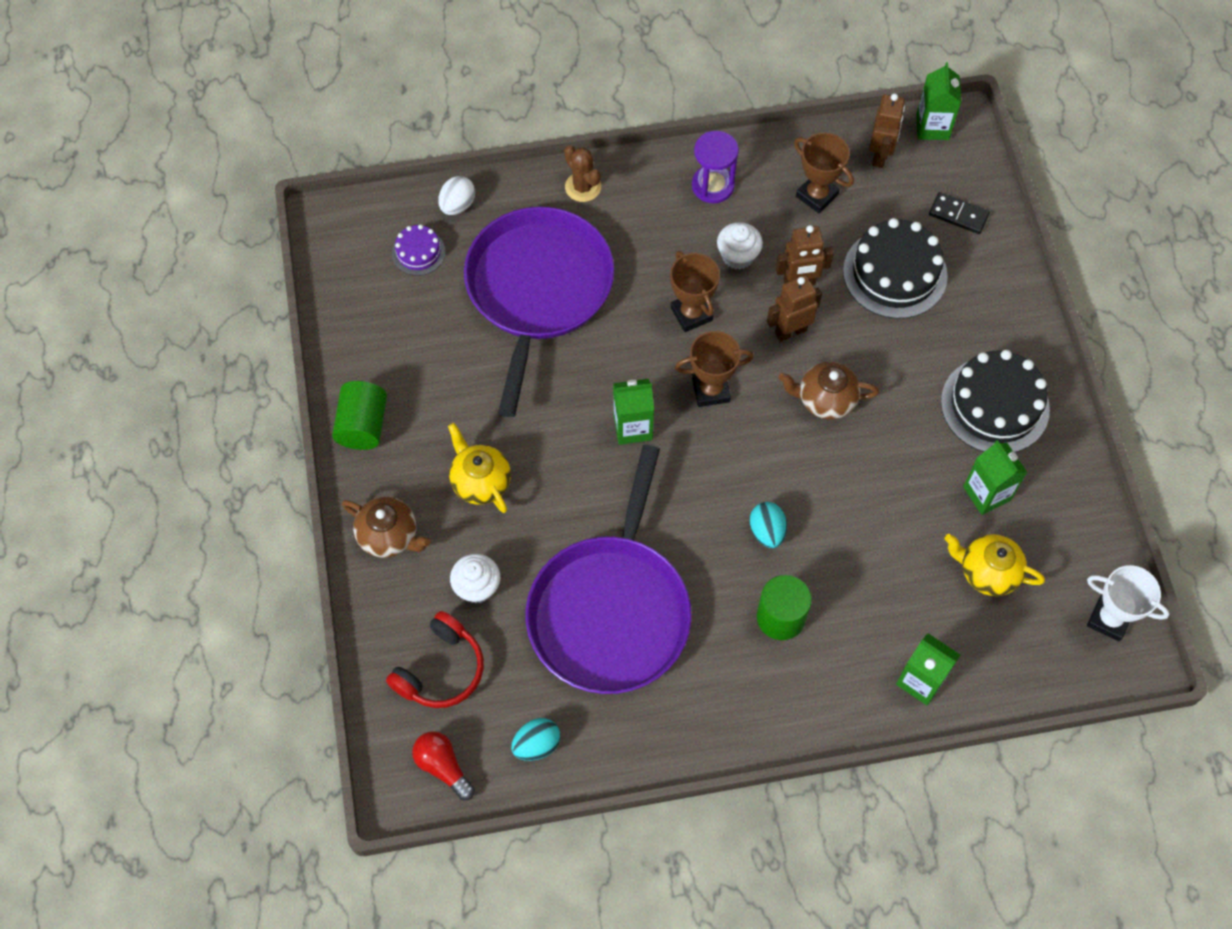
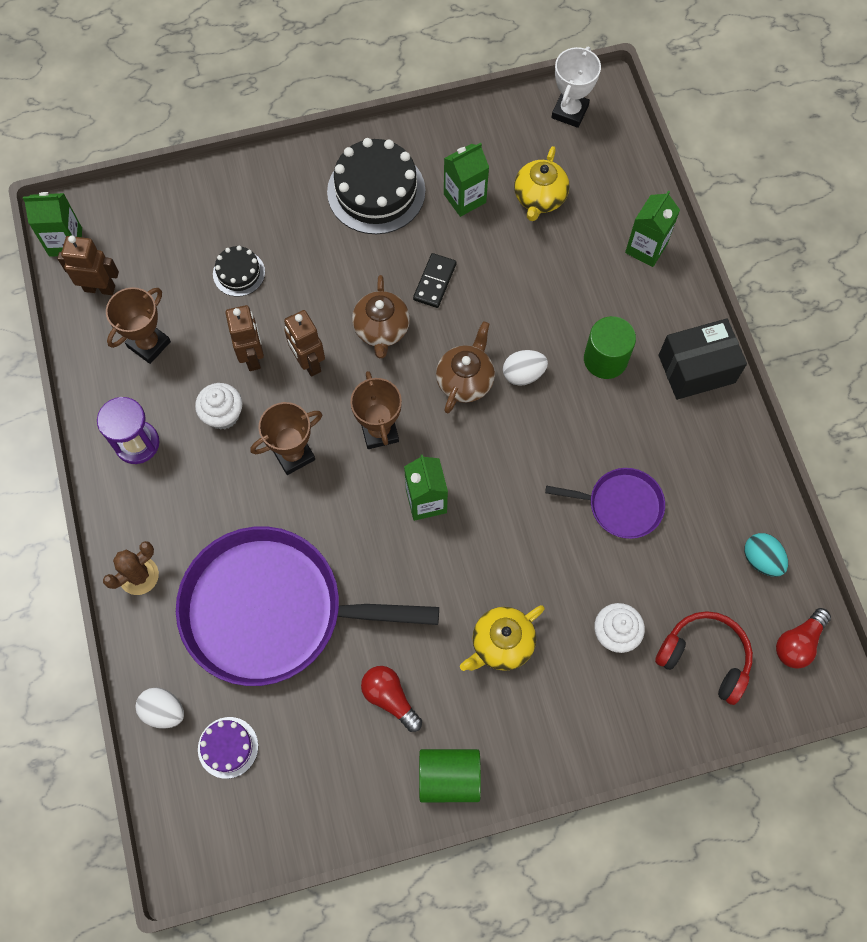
camera: 95 degrees left, 5 degrees up
(389, 536) = (572, 729): brown teapot -> brown teapot (465, 380)
(442, 382) = (390, 698): none -> red light bulb
(611, 610) = (621, 505): purple pan -> purple pan, size x0.48
(764, 713) = (696, 369): none -> black box
(767, 531) = (523, 374): turquoise egg -> white egg
(895, 273) = (239, 273): black cake -> black cake, size x0.52
(958, 215) = (171, 220): black domino -> black domino (435, 282)

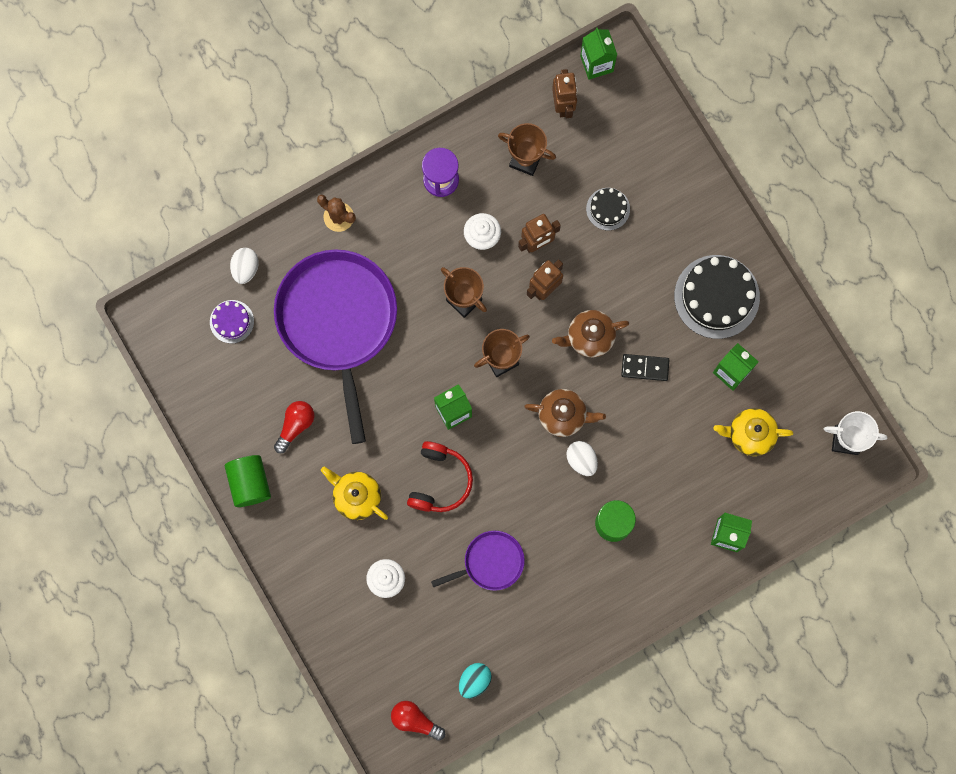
camera: 75 degrees right, 10 degrees up
(621, 505) = (490, 562): purple pan -> purple pan turned 105 degrees counterclockwise
(696, 369) = (625, 599): black box -> none
(705, 657) = (385, 651): red headphones -> red headphones (440, 481)

